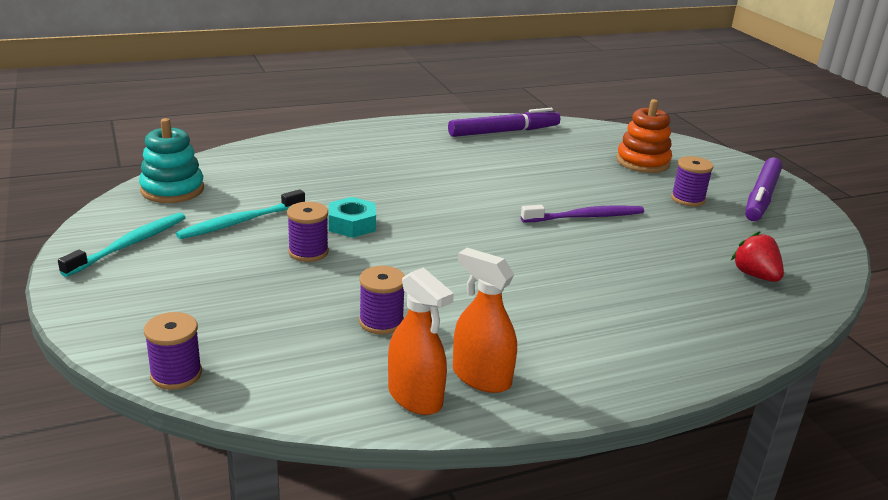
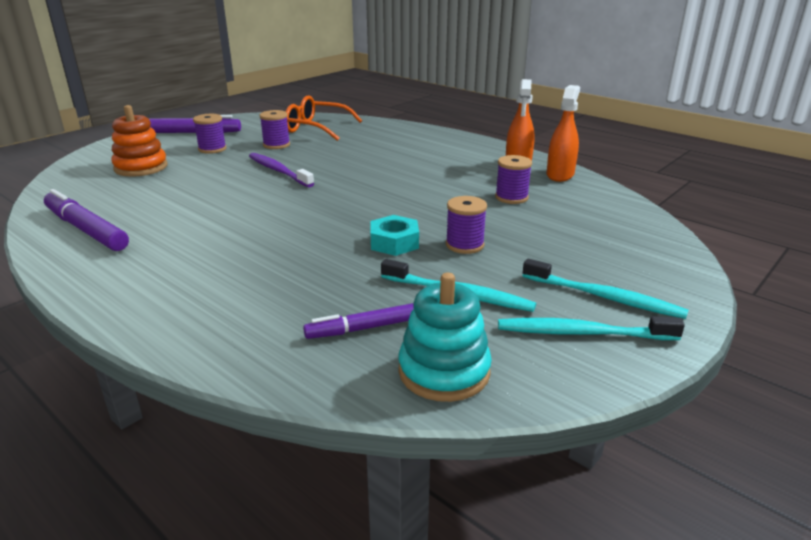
camera: 115 degrees left, 0 degrees up
(147, 275) = (604, 297): none -> turquoise toothbrush
(176, 374) = (665, 235): purple spool -> purple spool (276, 145)
(247, 182) = (366, 328): none -> purple marker
(755, 275) = (316, 128): red strawberry -> orange glasses

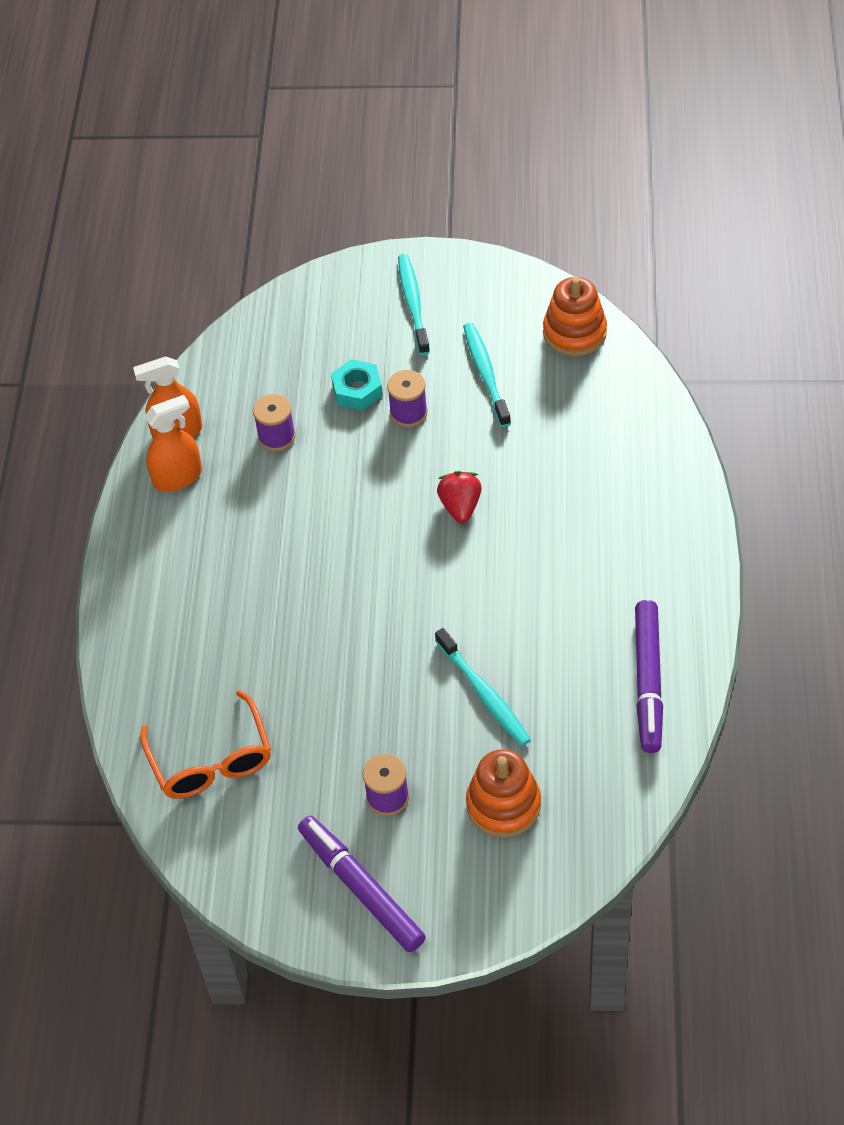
camera: 125 degrees left, 25 degrees up
(276, 145) = (312, 744): purple spool -> none
(278, 171) = (387, 665): purple toothbrush -> none
(341, 229) = (460, 507): none -> red strawberry
(366, 328) = (573, 392): purple marker -> none
(394, 242) = (448, 456): turquoise nut -> turquoise nut (357, 390)
(444, 371) = (574, 332): turquoise stacking toy -> orange stacking toy
(582, 333) = (471, 296): turquoise toothbrush -> turquoise toothbrush (484, 694)

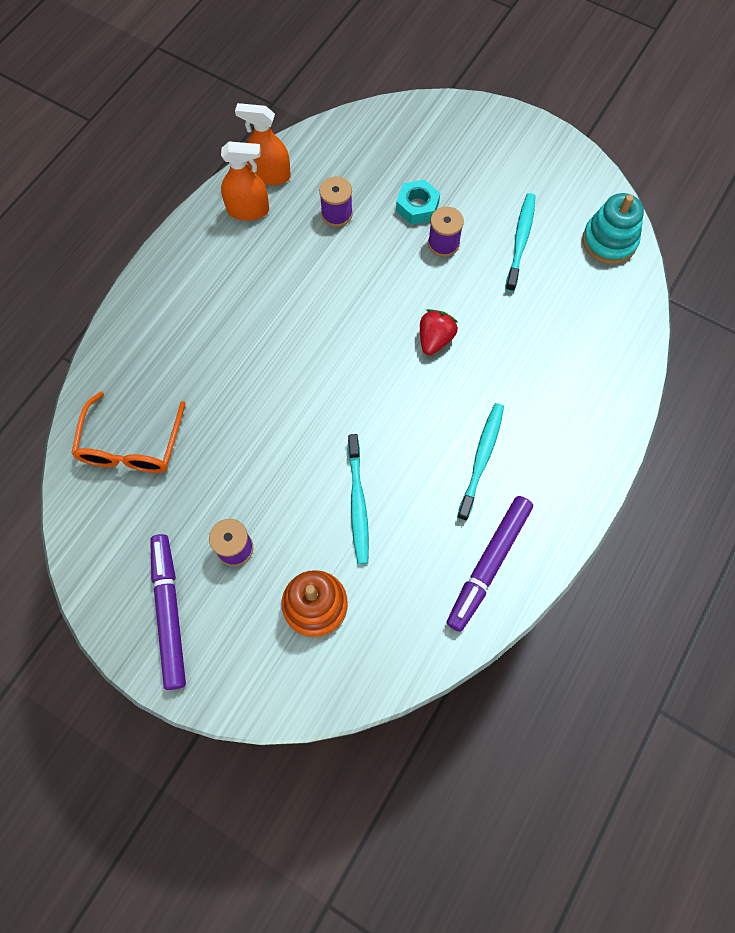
camera: 25 degrees right, 15 degrees up
(413, 303) = (501, 158): turquoise toothbrush -> turquoise toothbrush (481, 459)
(574, 332) = (609, 241): orange stacking toy -> turquoise stacking toy

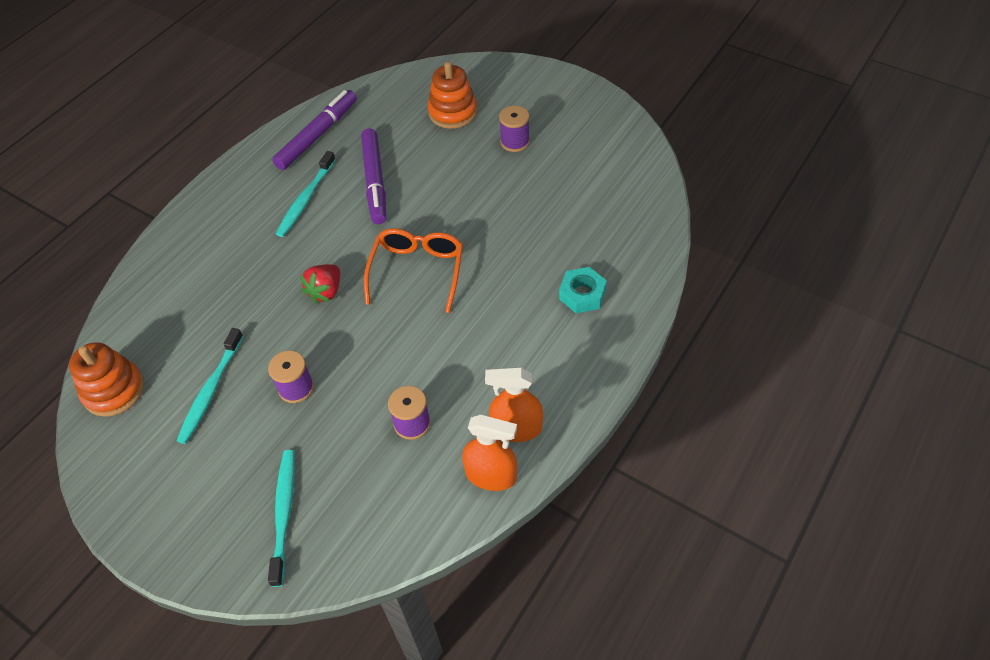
camera: 175 degrees left, 15 degrees down
(131, 446) = (611, 206): orange glasses -> orange glasses (417, 271)
(169, 612) = (562, 107): purple marker -> purple marker (375, 181)
(358, 503) = (414, 170): turquoise toothbrush -> turquoise toothbrush (284, 513)
(417, 207) = (317, 432): turquoise nut -> turquoise nut (582, 294)
(609, 241) = (114, 390): turquoise stacking toy -> orange stacking toy

